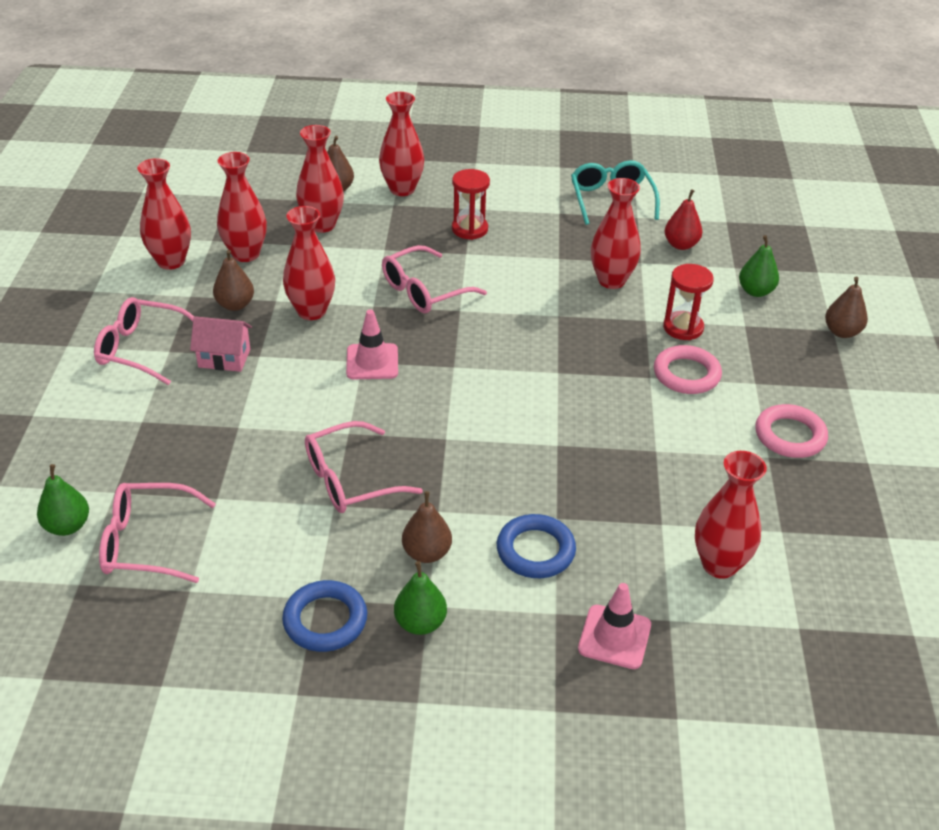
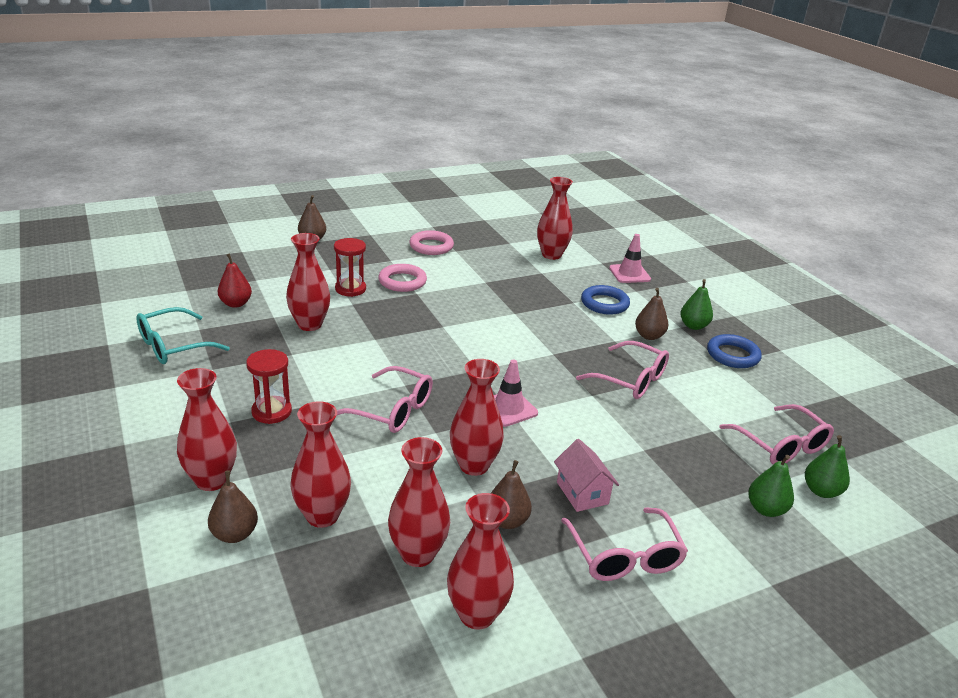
camera: 120 degrees left, 10 degrees down
(755, 291) = (284, 269): green pear -> green pear (766, 509)

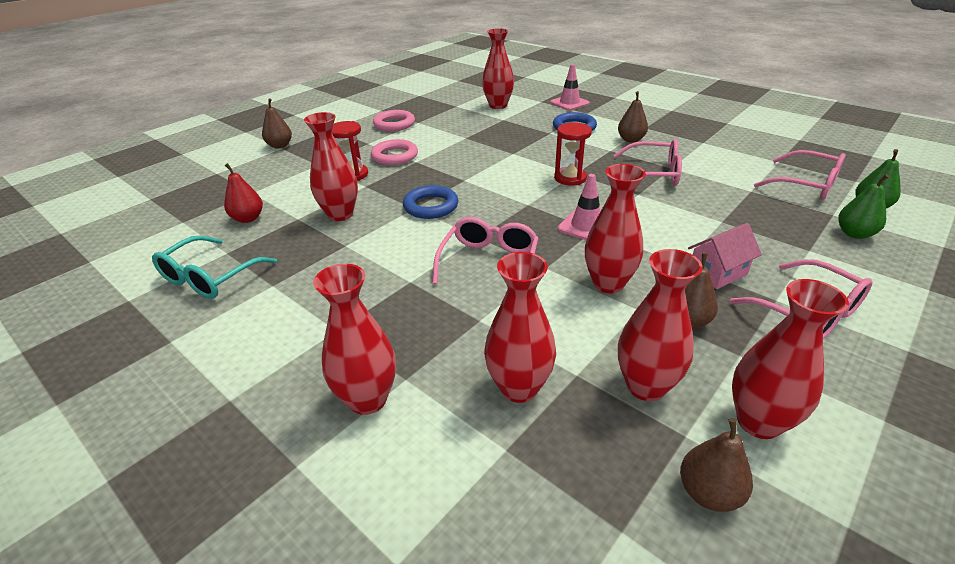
camera: 20 degrees left, 5 degrees up
(235, 534) = (445, 449): brown pear -> brown pear (709, 493)
(271, 412) = (372, 305): red hourglass -> red hourglass (570, 178)
(392, 410) = (489, 262): pink glasses -> pink glasses turned 75 degrees counterclockwise
(582, 493) = (717, 272): pink house -> pink house turned 75 degrees counterclockwise
(693, 326) = (653, 124): green pear -> none
(732, 355) = (702, 135): blue ring -> blue ring (431, 206)

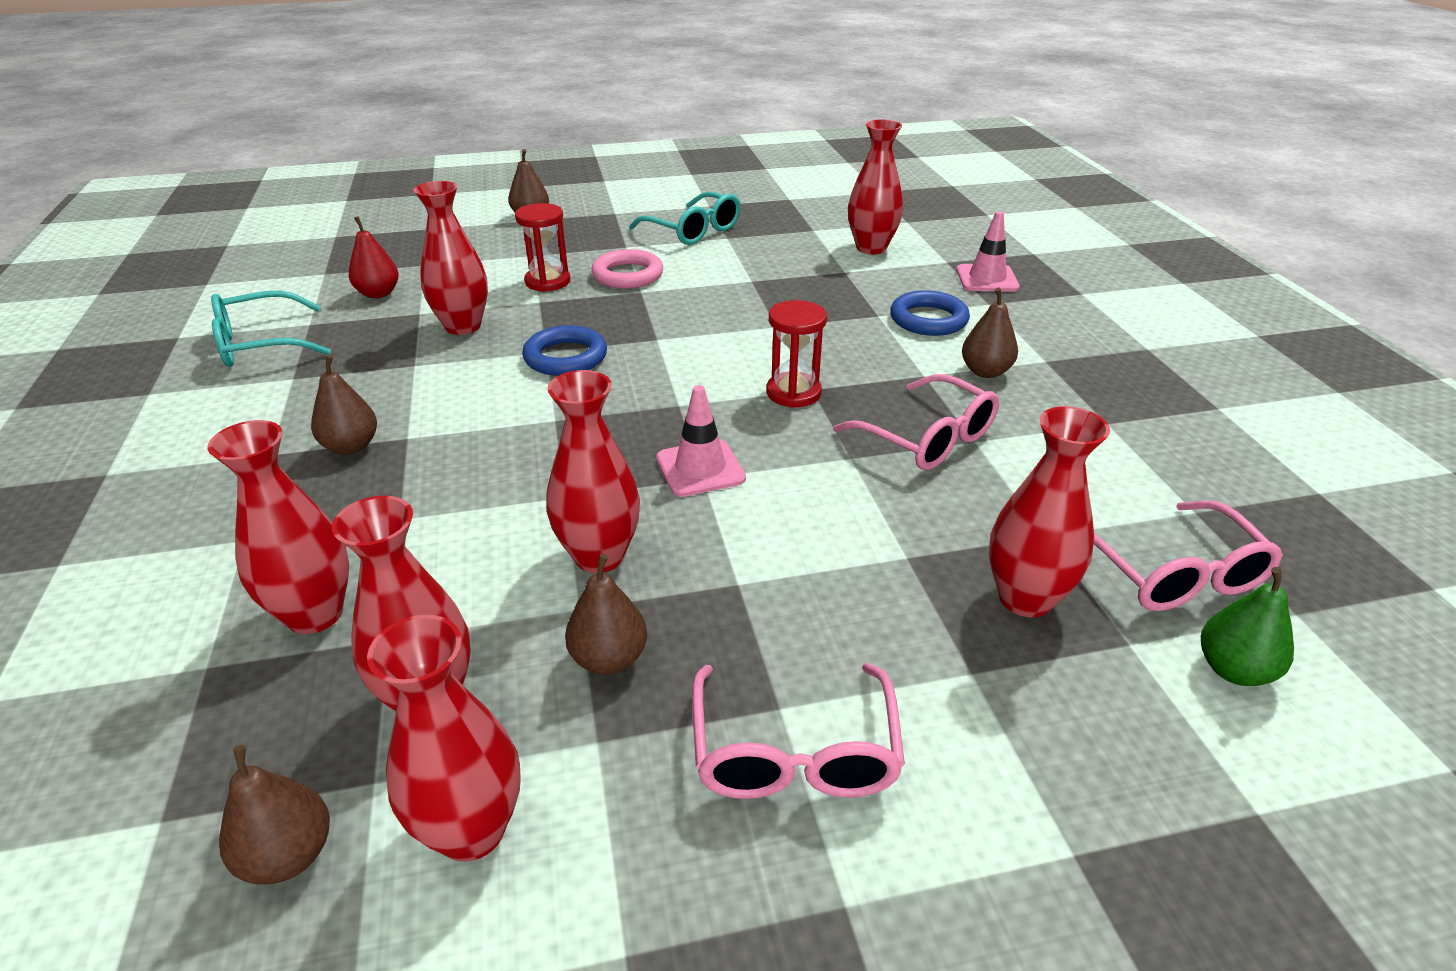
camera: 35 degrees right, 0 degrees up
(368, 399) = (188, 539): red vase -> red vase (1025, 598)
(384, 301) = (351, 446): none -> brown pear
(394, 124) = (694, 231): pink ring -> turquoise glasses
(489, 262) = (516, 457): pink glasses -> none
(717, 272) = (764, 623): pink house -> none
(854, 234) = (1107, 693): green pear -> none

